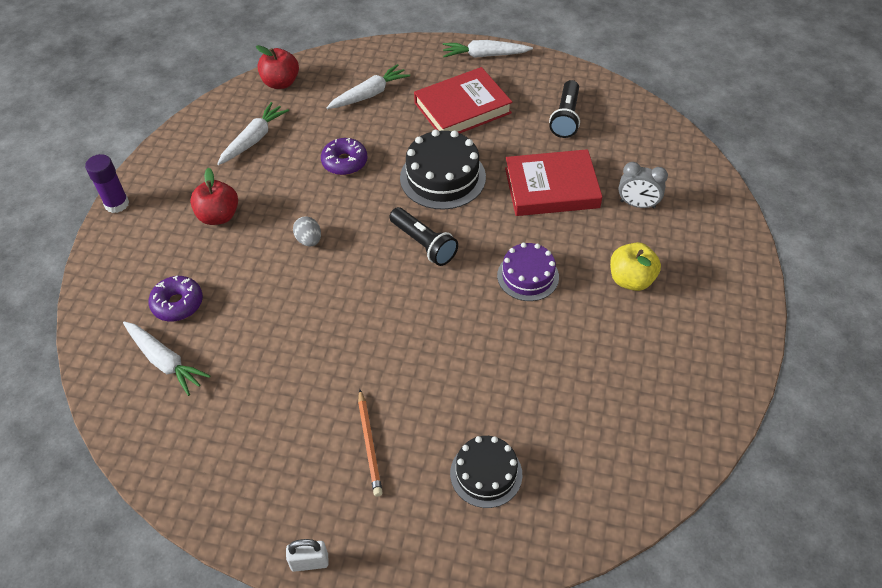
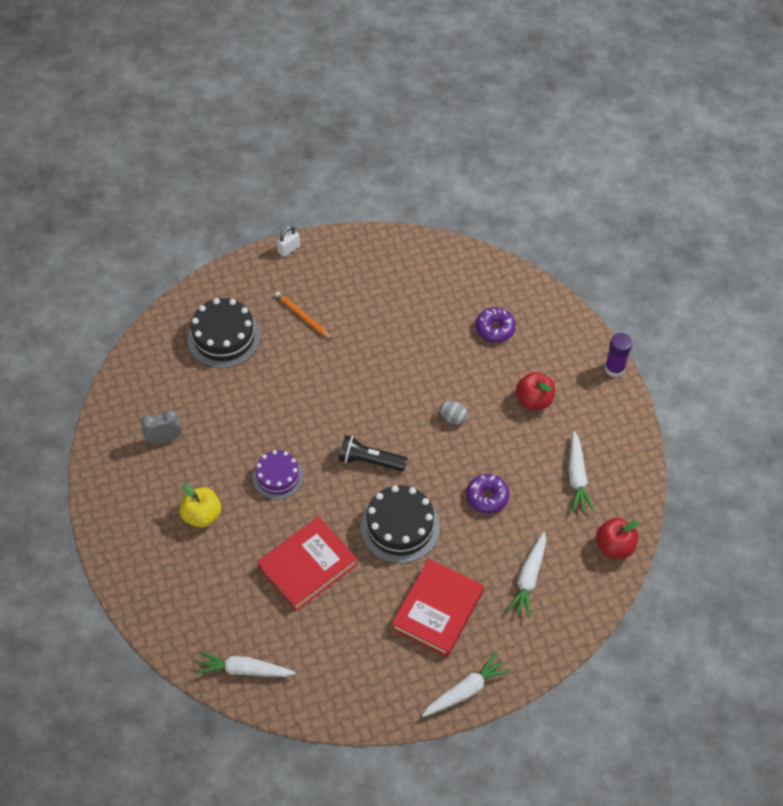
camera: 145 degrees right, 5 degrees up
(165, 361) = (465, 294): white carrot -> white carrot (244, 670)
(486, 473) = (224, 337): black cake -> black cake, size x1.53
(566, 117) = (341, 652): black flashlight -> none
(637, 204) = (230, 588): grey clock -> grey clock (164, 439)

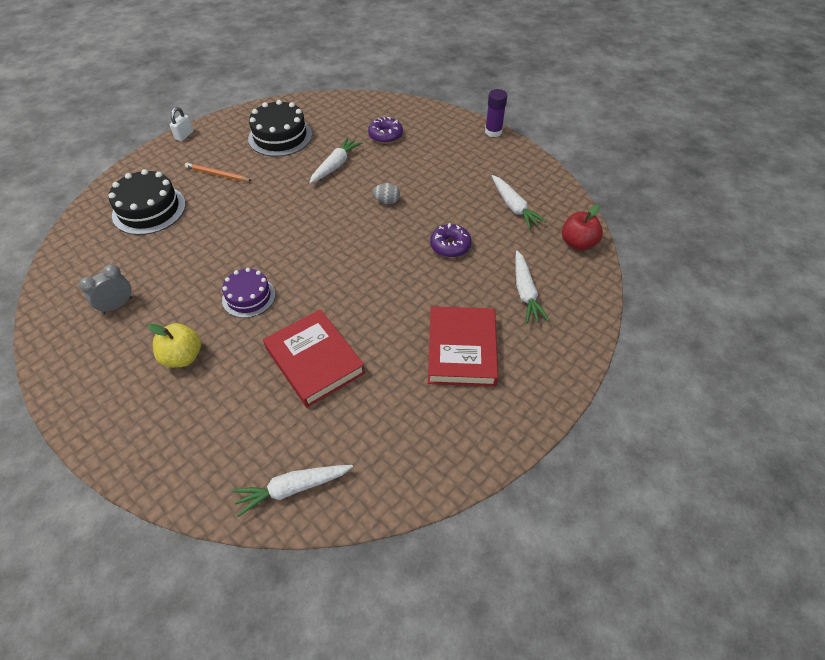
camera: 25 degrees left, 5 degrees down
(307, 566) = (314, 361): red book -> red book turned 60 degrees counterclockwise
(369, 461) = (331, 255): black flashlight -> none
(400, 527) = (387, 295): black cake -> black cake (280, 136)
(465, 690) = (531, 409): white carrot -> white carrot (335, 165)
(534, 400) = (445, 169): red apple -> none

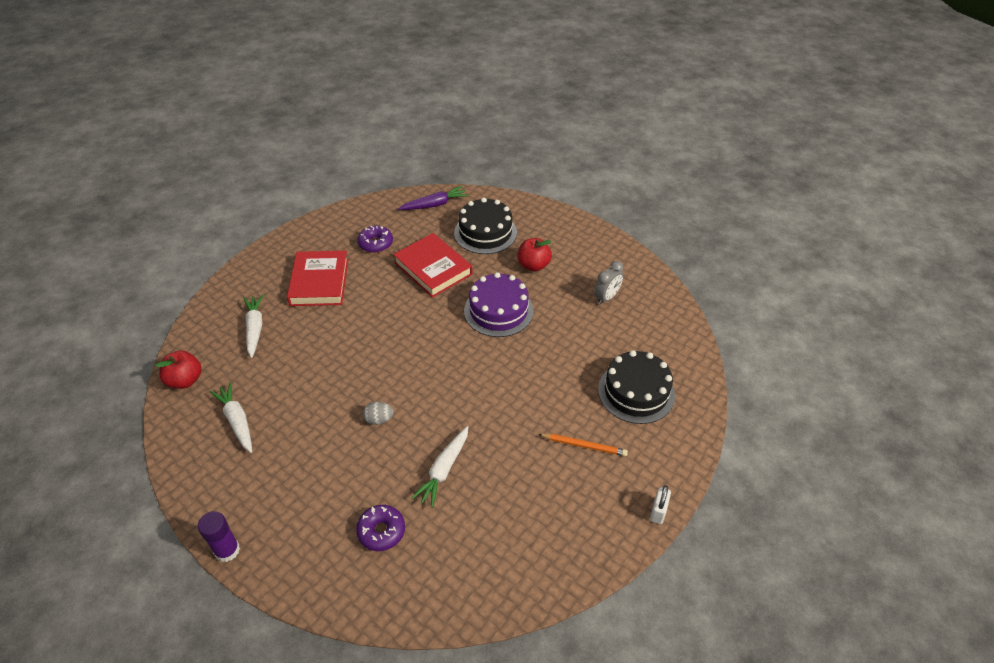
camera: 175 degrees right, 5 degrees down
(183, 357) = (533, 265): yellow apple -> red apple
(248, 297) = (498, 311): purple cake -> purple cake, size x1.53
(280, 136) = (527, 519): black cake -> black cake (485, 232)
(293, 488) = (434, 204): white carrot -> purple carrot
(450, 246) = (315, 369): purple donut -> purple donut (375, 243)

